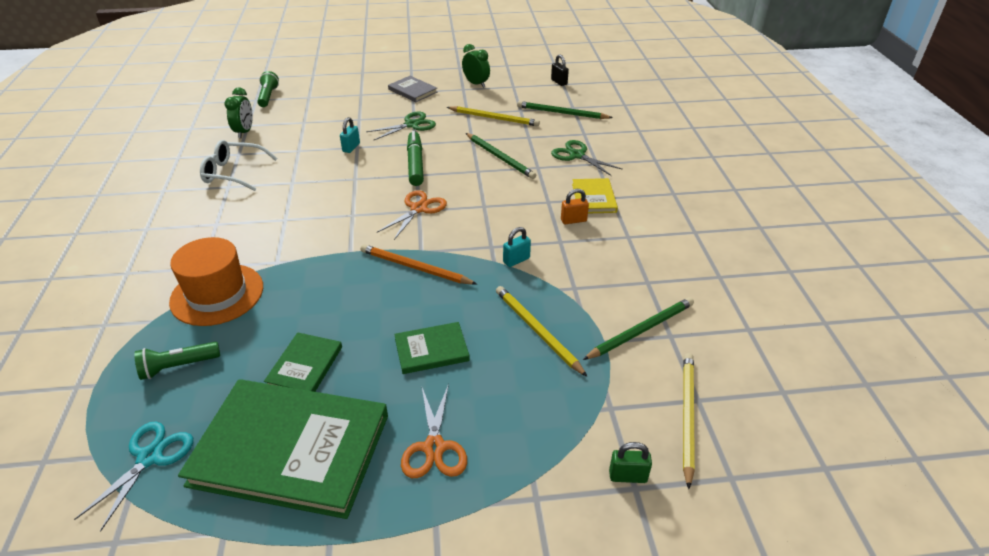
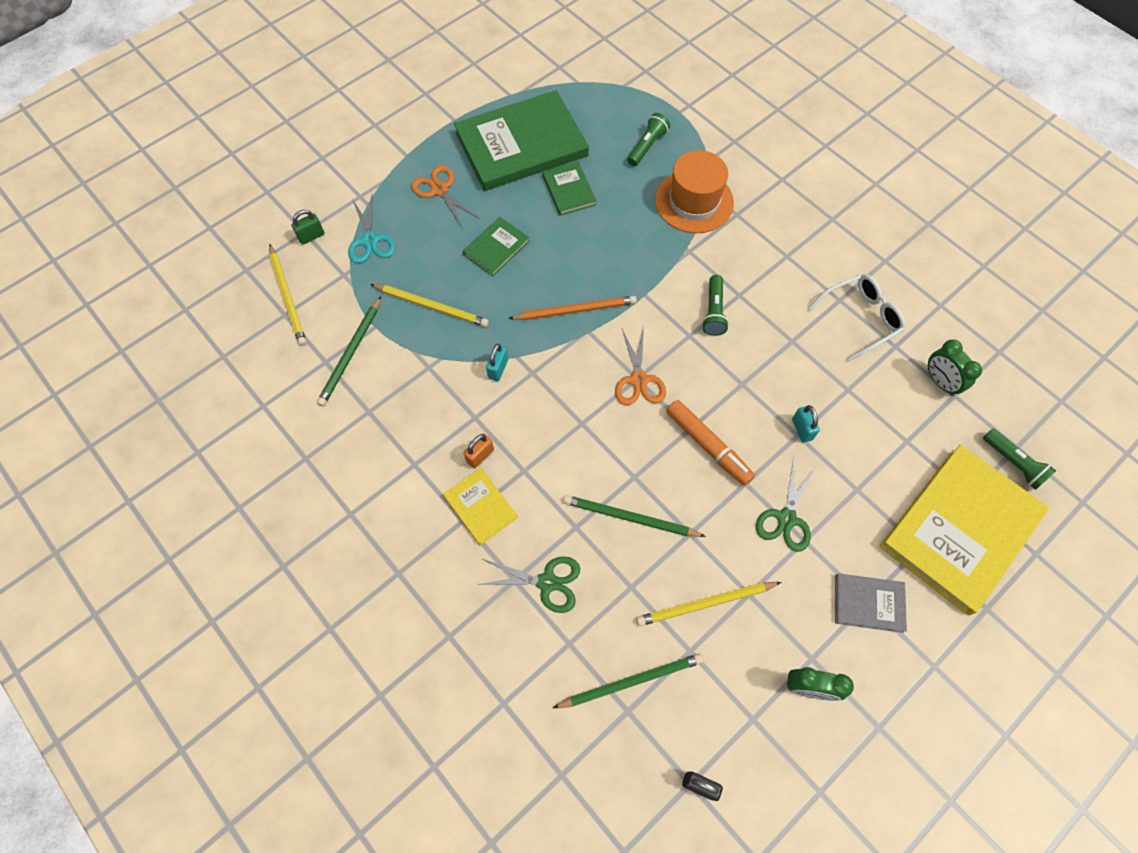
camera: 145 degrees right, 25 degrees up
(150, 457) = (593, 101): turquoise scissors -> turquoise scissors (370, 240)
(316, 219) = (713, 311): none -> green flashlight
(332, 91) = (960, 530): none -> yellow book
(415, 164) = (708, 445): green marker -> orange marker

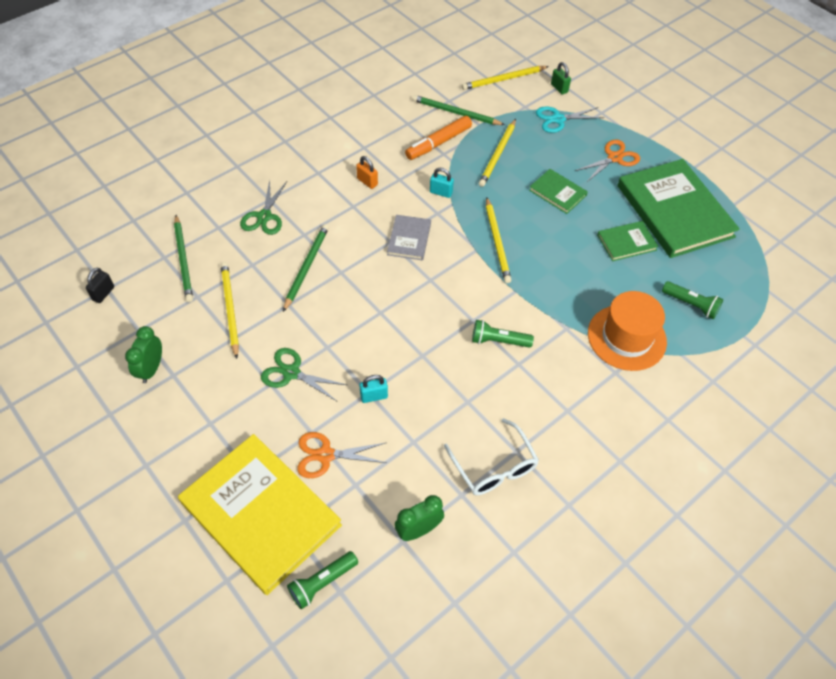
camera: 90 degrees right, 10 degrees down
(480, 507) = (327, 182): yellow book -> none
(575, 310) = (497, 242): orange pencil -> yellow pencil
(638, 380) = (428, 280): orange scissors -> orange scissors (325, 455)
(708, 445) = (364, 324): orange marker -> orange marker (438, 143)
(868, 603) = (208, 423): grey book -> grey book (409, 239)

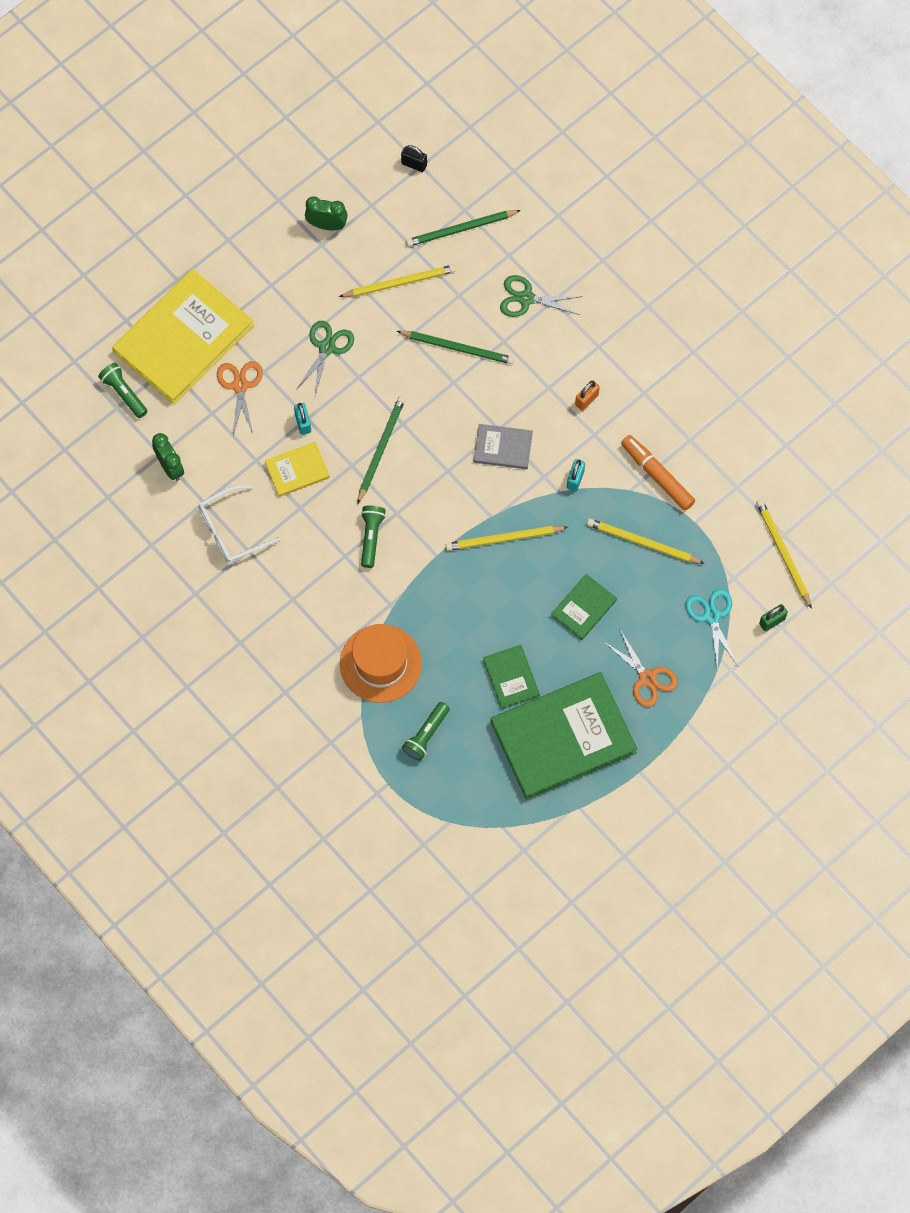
camera: 90 degrees right, 15 degrees up
(426, 403) = (297, 470): none -> yellow book
(455, 113) = (713, 495): green pencil -> green pencil (381, 449)

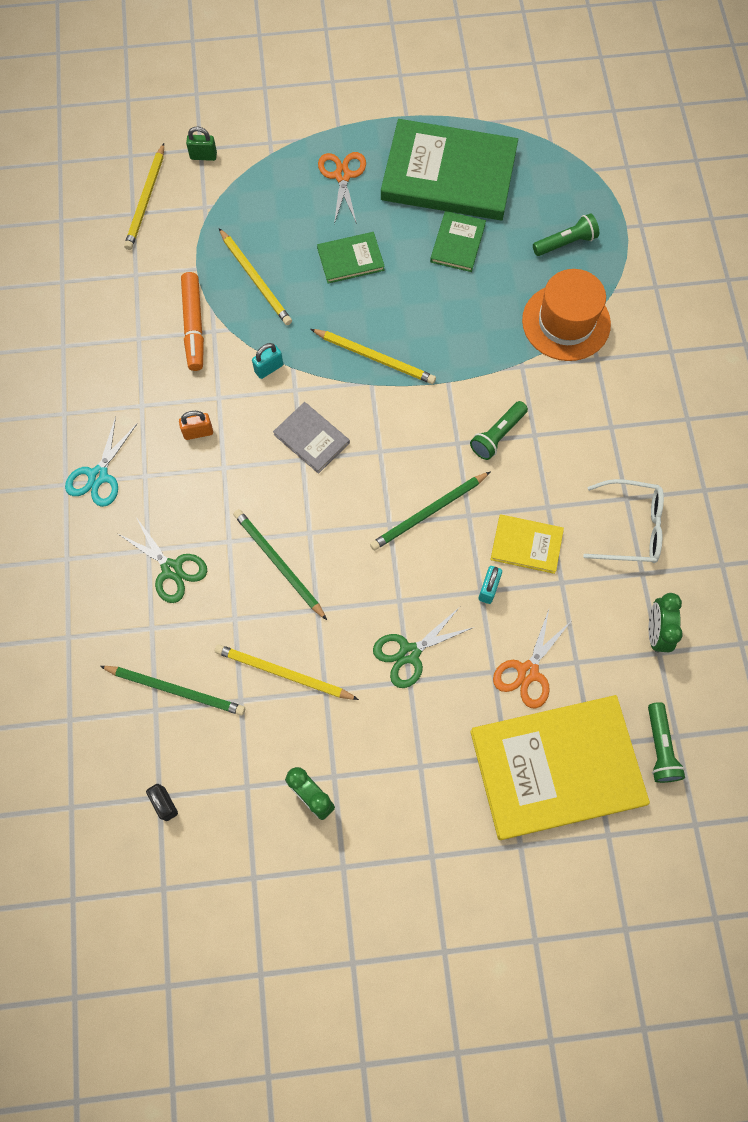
camera: 145 degrees left, 0 degrees up
(712, 616) = (248, 189): turquoise scissors -> turquoise scissors (98, 476)

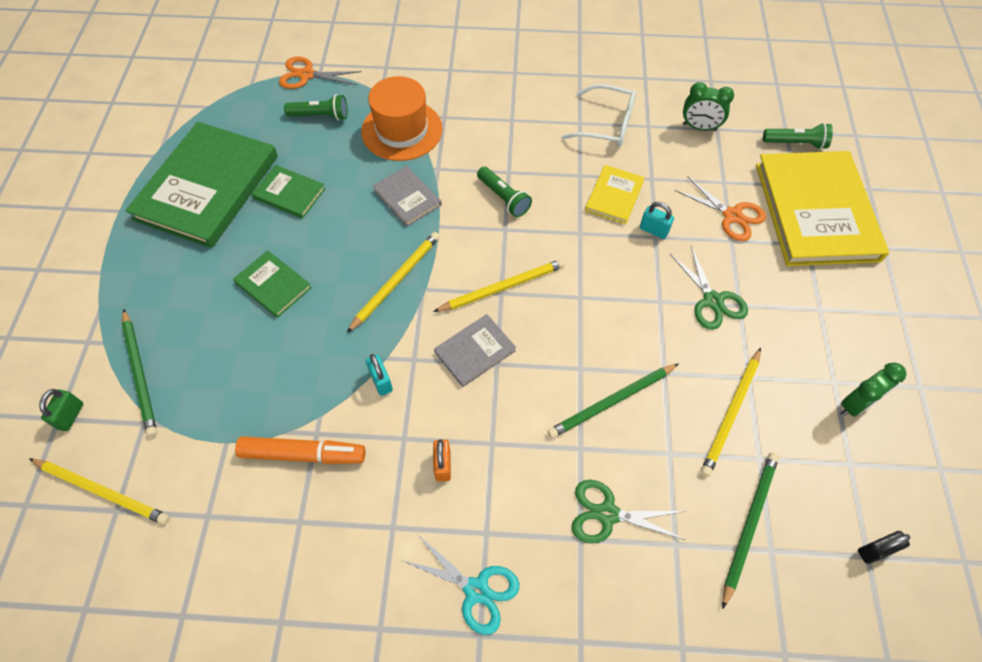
camera: 80 degrees left, 10 degrees down
(172, 569) = (607, 514): green scissors -> green scissors turned 135 degrees counterclockwise
(255, 279) = (264, 380): yellow pencil -> yellow pencil (503, 287)
(342, 176) = (166, 277): orange scissors -> orange scissors (306, 75)
(350, 259) = (273, 285): green book -> green book turned 45 degrees counterclockwise
(428, 512) = (573, 263): green pencil -> green pencil (140, 374)
(477, 346) = (407, 197): none -> grey book
(565, 243) = (320, 116): green flashlight -> green flashlight turned 105 degrees clockwise
(631, 527) = (607, 125): white glasses -> white glasses turned 90 degrees clockwise

